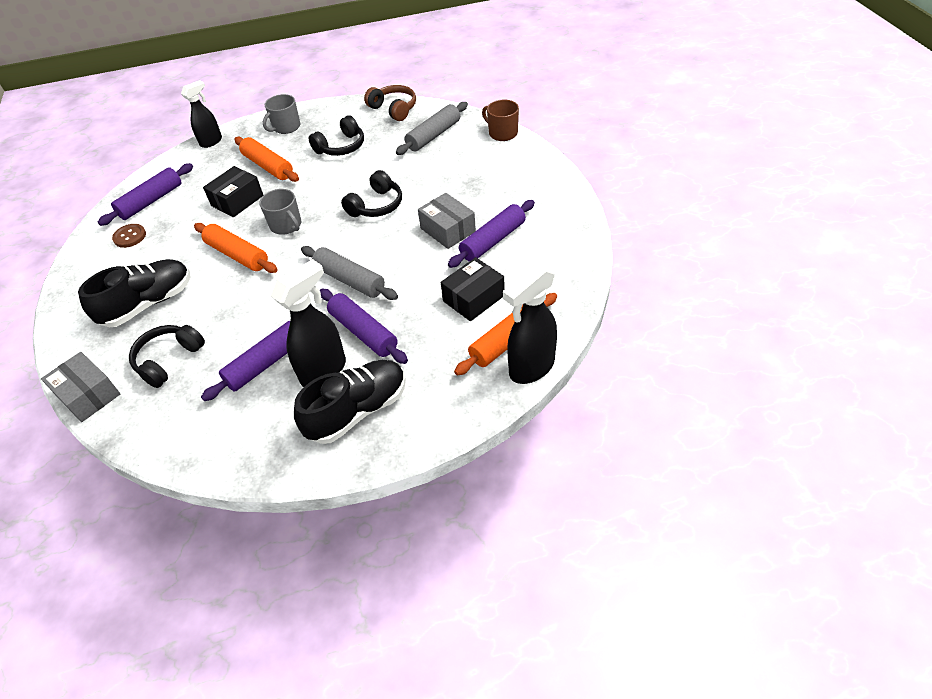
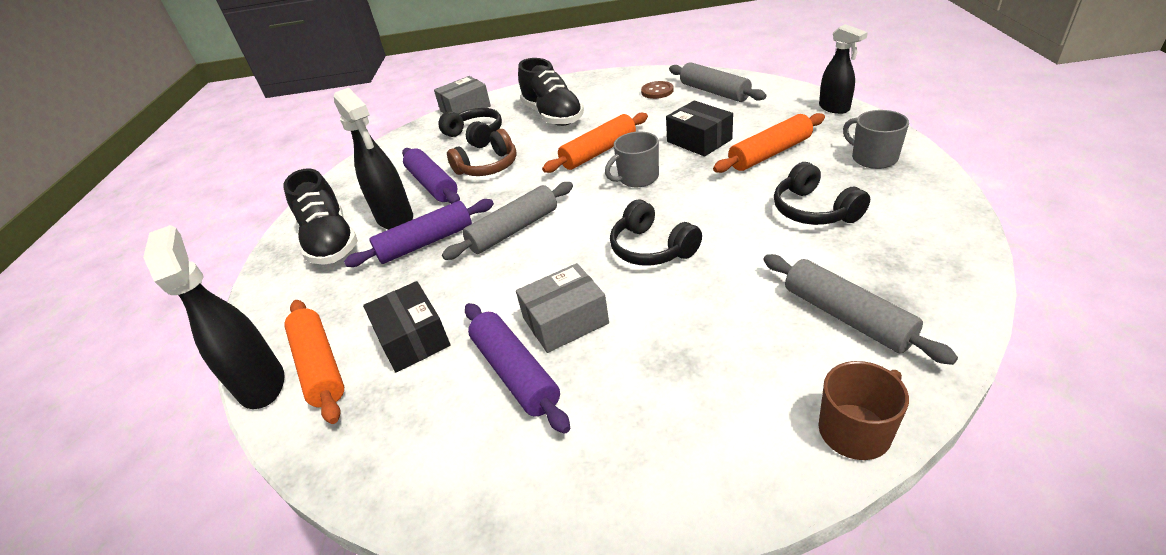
camera: 105 degrees right, 10 degrees down
(151, 201) = (714, 92): purple rolling pin -> grey rolling pin
(394, 109) = (945, 265): brown headphones -> brown headphones (488, 167)

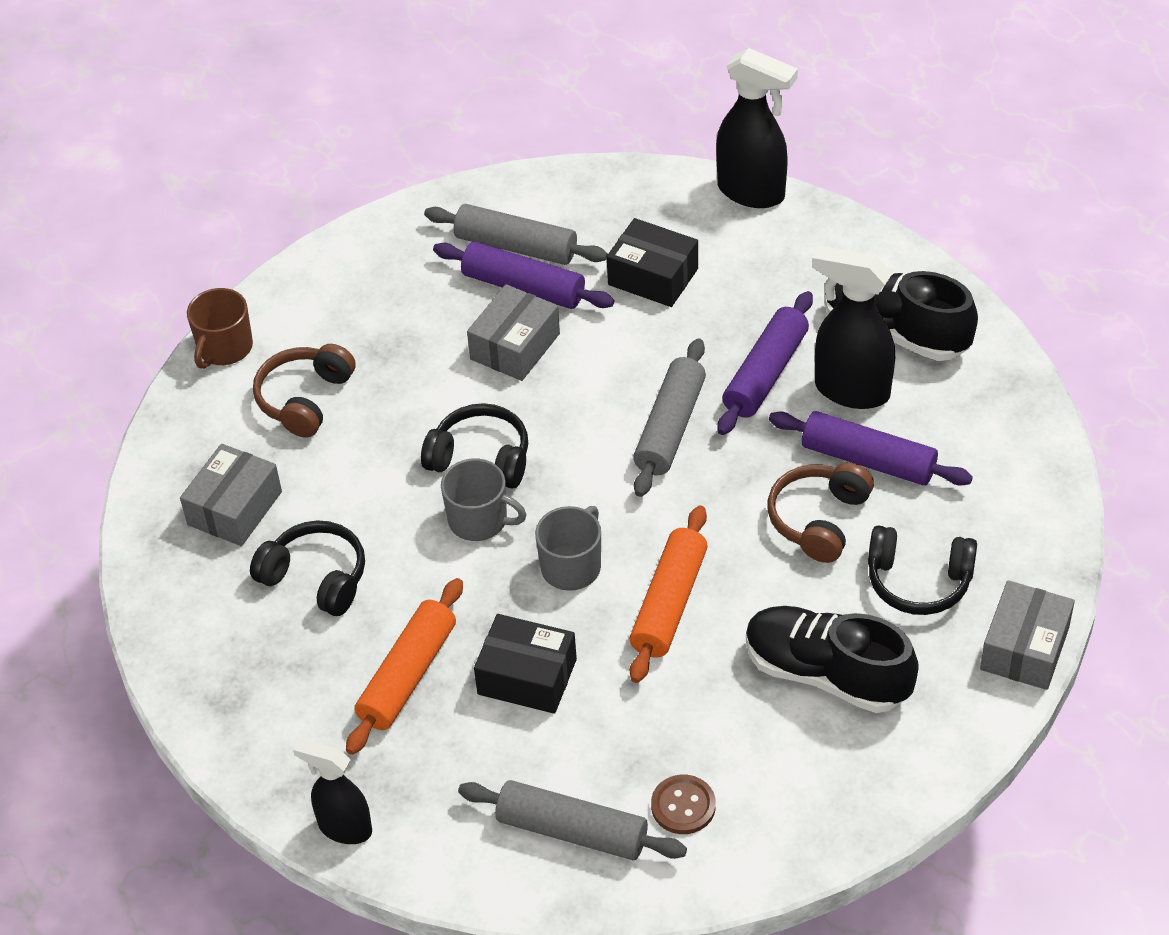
camera: 145 degrees right, 10 degrees up
(320, 366) = (715, 224): orange rolling pin -> none
(778, 340) = (305, 399): none -> brown headphones
(846, 317) = (250, 444): grey rolling pin -> grey rolling pin (516, 246)
(872, 270) = (235, 508): none -> grey box
(873, 158) = (263, 706): grey mug -> grey mug (479, 520)

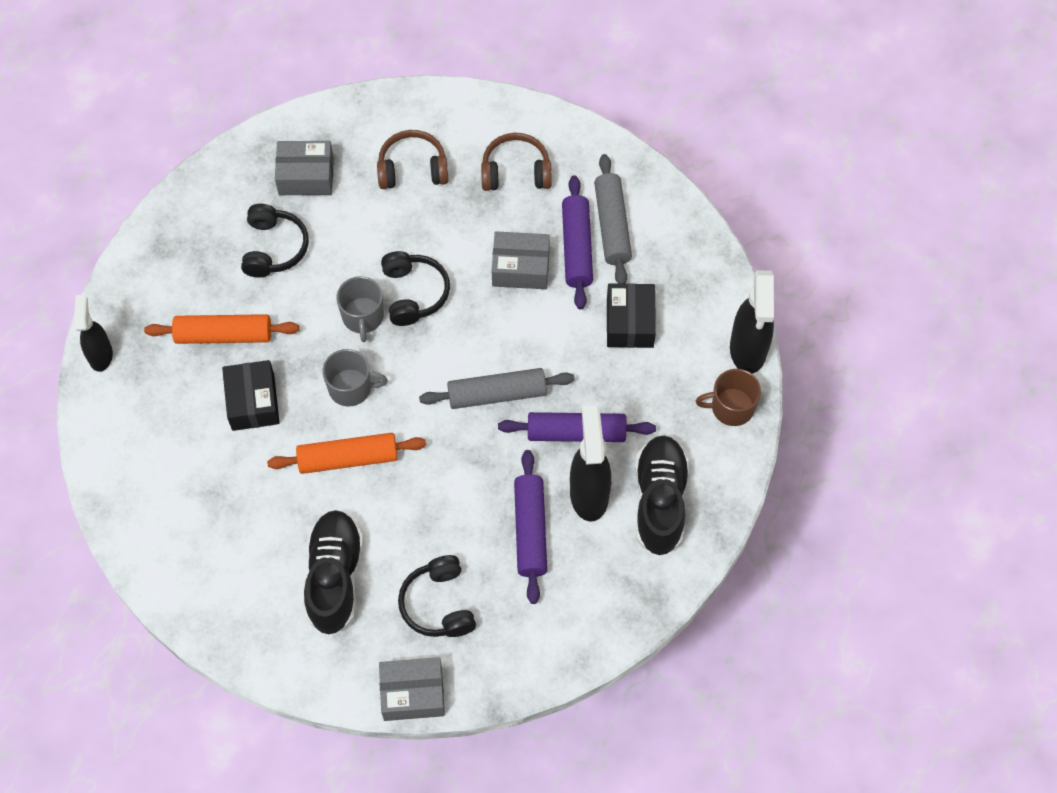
camera: 60 degrees right, 15 degrees up
(224, 348) = (431, 102): brown mug -> brown mug (731, 407)
(572, 831) = (150, 479): grey rolling pin -> none
(683, 806) = (195, 535): brown button -> none
(819, 520) = (462, 520): brown headphones -> brown headphones (516, 172)

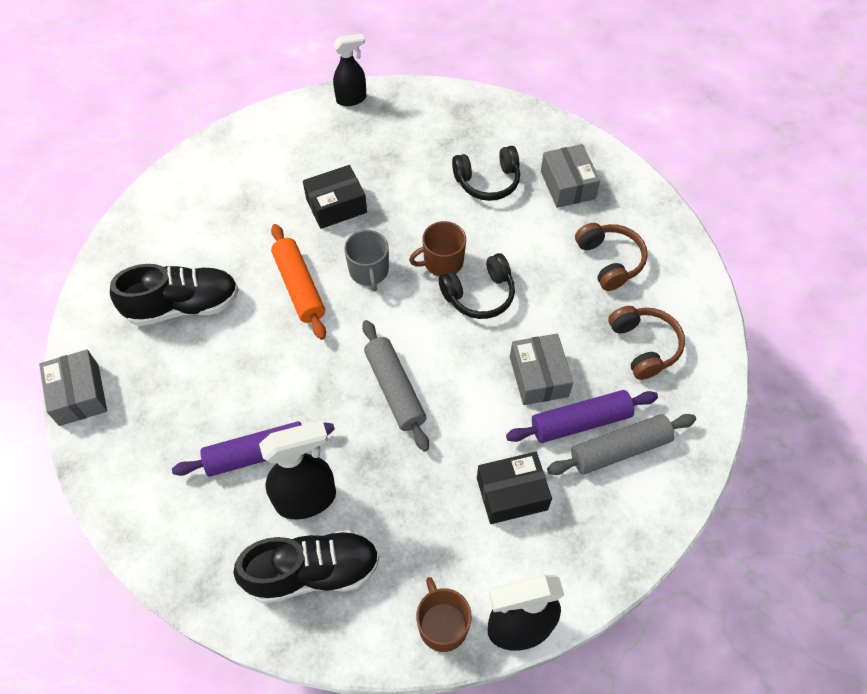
camera: 75 degrees right, 5 degrees down
(224, 335) = (393, 170): orange rolling pin -> none
(363, 317) = (442, 262): grey mug -> brown mug
(438, 604) = (169, 394): black headphones -> none
(576, 432) = (372, 471): purple rolling pin -> none

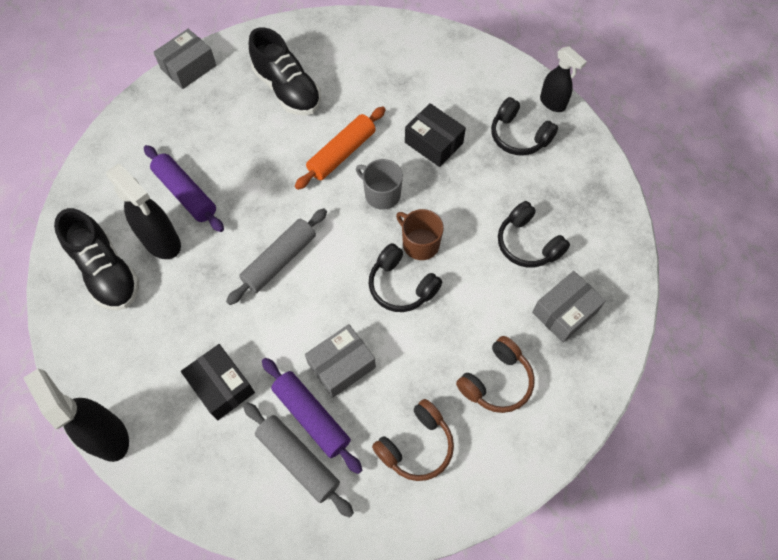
camera: 65 degrees right, 5 degrees up
(369, 271) = (381, 194): grey mug -> grey mug turned 75 degrees clockwise
(371, 139) = (518, 136): none -> black headphones
(442, 625) = (94, 378): brown mug -> none

